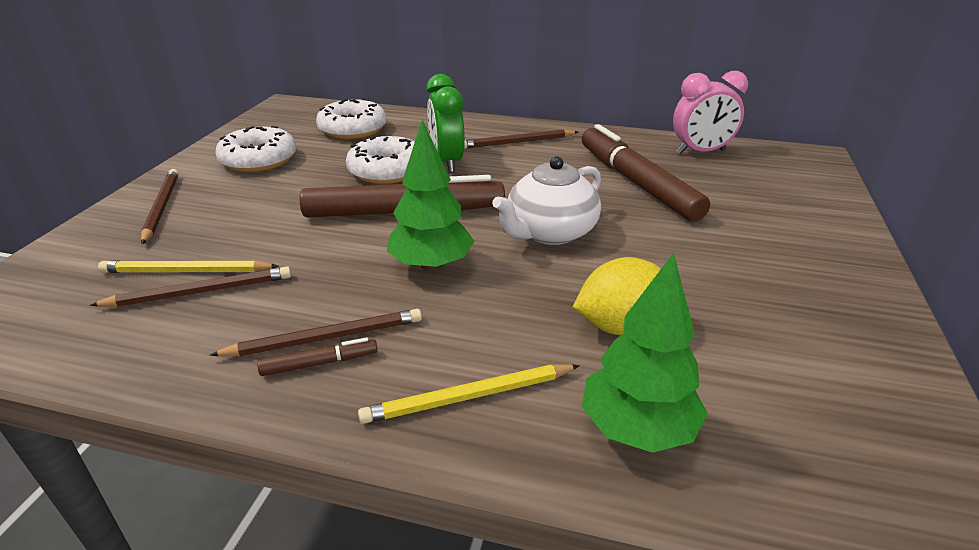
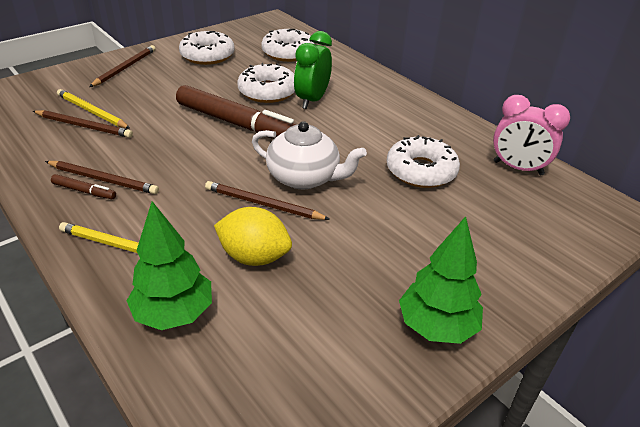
camera: 35 degrees right, 5 degrees up
(431, 265) = (206, 165): green tree -> green tree (436, 327)
(517, 142) = (382, 103): brown pencil -> brown pencil (263, 204)
(550, 232) = (304, 177): white teapot -> white teapot turned 150 degrees counterclockwise
(637, 183) = (421, 171): brown marker -> white donut

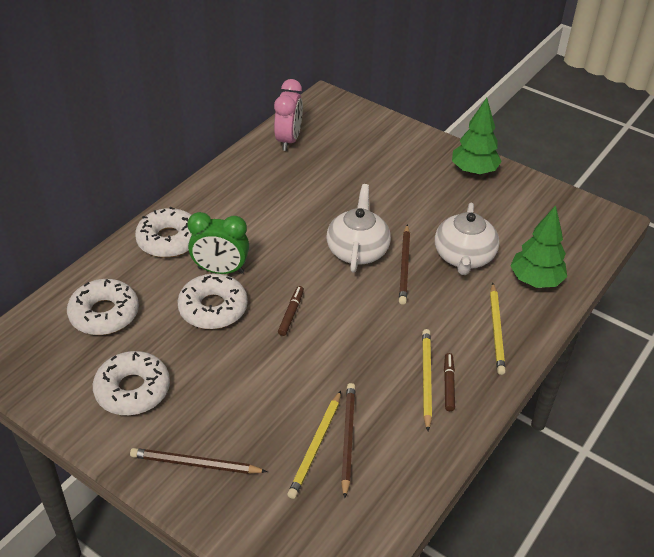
camera: 105 degrees left, 5 degrees up
(103, 179) = (426, 379): brown pencil -> yellow pencil
(238, 124) = (291, 314): brown marker -> brown marker, size x0.41
(254, 257) = (464, 257): yellow lemon -> white teapot
(421, 171) = (316, 188): white donut -> white donut (169, 240)

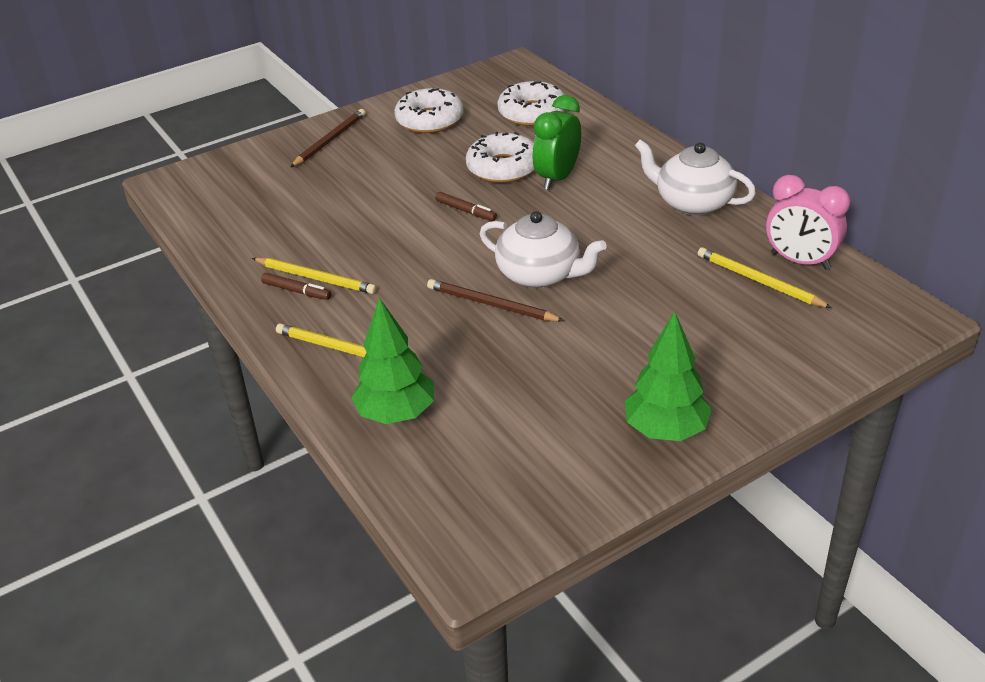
camera: 115 degrees right, 5 degrees down
(169, 240) = (623, 153): white donut -> none
(316, 446) = (296, 198): yellow pencil -> yellow pencil (759, 281)
(347, 438) = (289, 216): brown pencil -> none
(464, 257) = (479, 360): white teapot -> white teapot (693, 202)

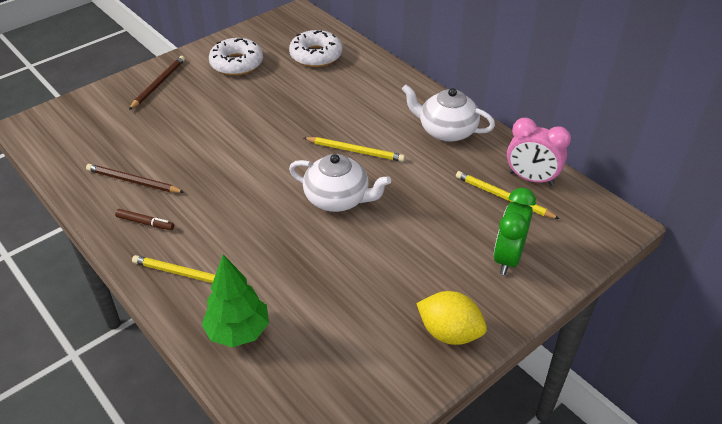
camera: 10 degrees left, 5 degrees up
(316, 278) = (160, 210): yellow pencil -> yellow pencil (355, 151)
(465, 211) = (273, 144): brown marker -> none
(491, 305) = (303, 228): brown pencil -> brown pencil (133, 181)
(503, 167) = (299, 104): white donut -> none
(557, 178) = (342, 112): green clock -> green clock (508, 258)
(665, 430) = (449, 333): green tree -> yellow lemon

